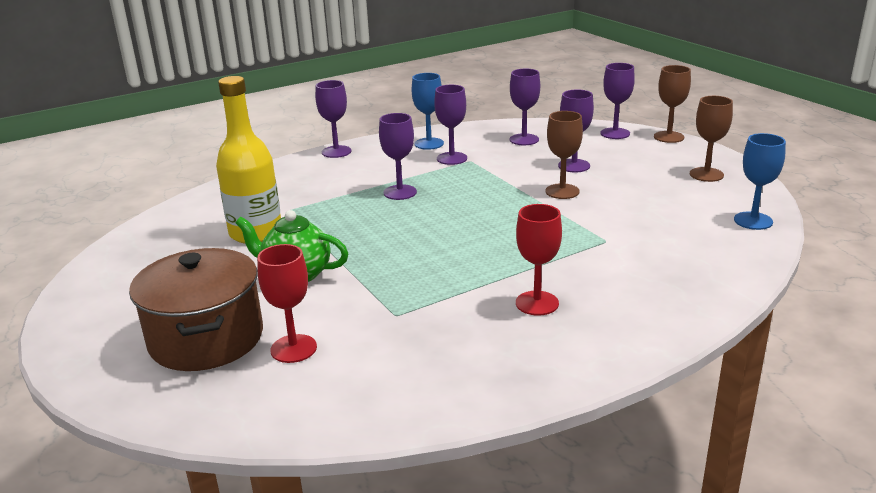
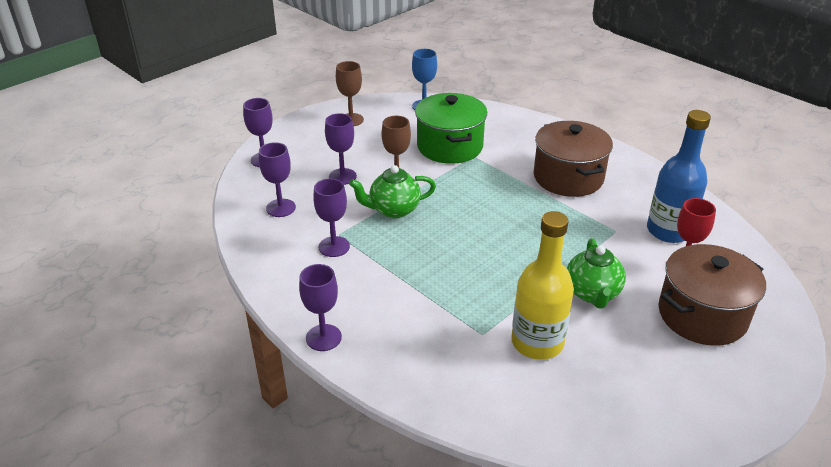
camera: 105 degrees left, 10 degrees up
(373, 360) = (668, 231): none -> blue bottle
(400, 192) = (421, 266): purple goblet -> none
(429, 144) = (294, 268): blue goblet -> none
(501, 186) = (393, 210): none -> green teapot
(537, 303) = (568, 177): red goblet -> brown pot
(635, 228) = (450, 146): none -> green pot
(668, 137) = (273, 134): brown goblet -> none

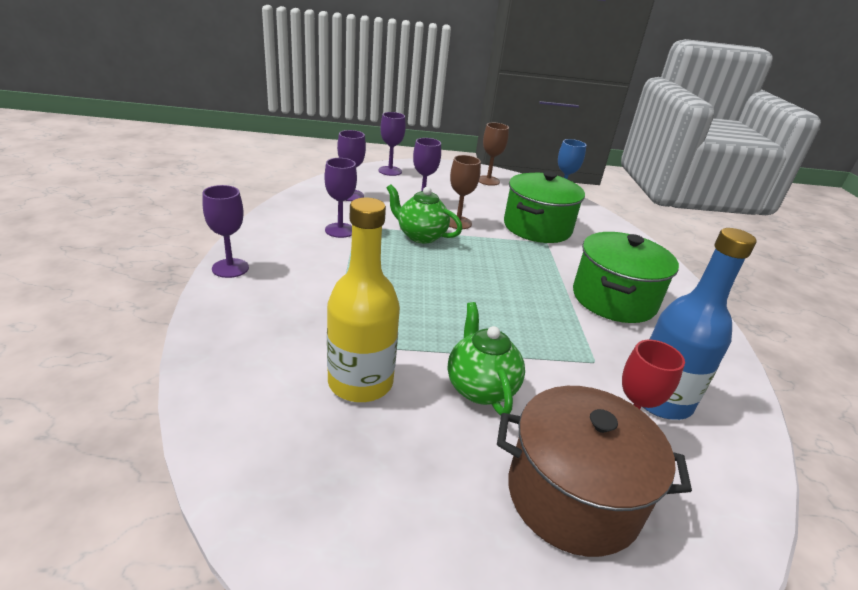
camera: 40 degrees right, 5 degrees down
(568, 177) = (614, 299): brown pot -> green pot
(592, 293) = (480, 387): green teapot -> green teapot turned 120 degrees clockwise

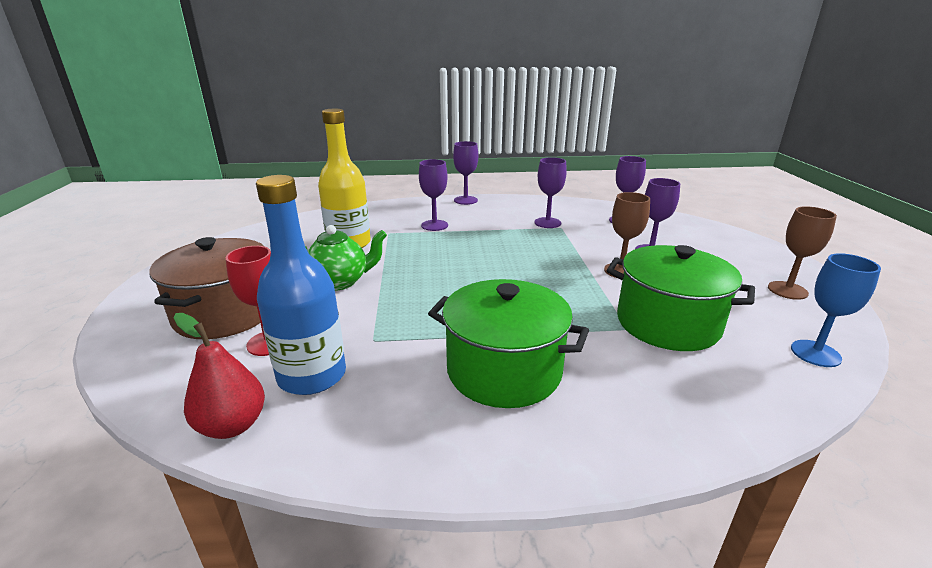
camera: 90 degrees right, 5 degrees down
(390, 171) = (713, 232): purple goblet -> purple goblet (434, 225)
(420, 236) = (568, 253): green teapot -> none
(742, 445) = (232, 425): none -> red pear

